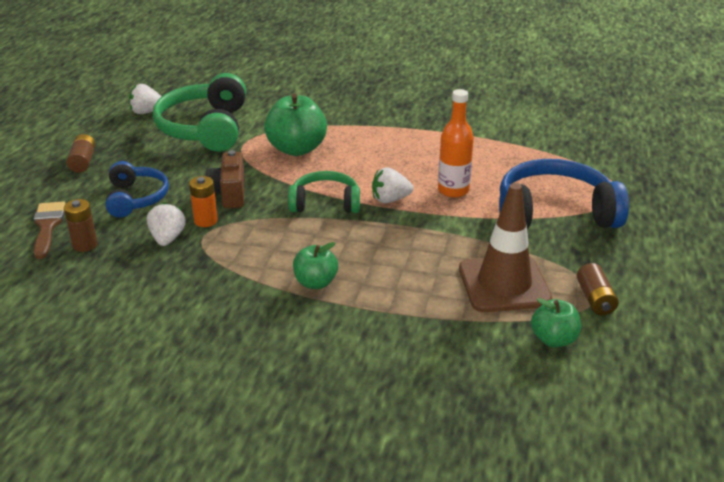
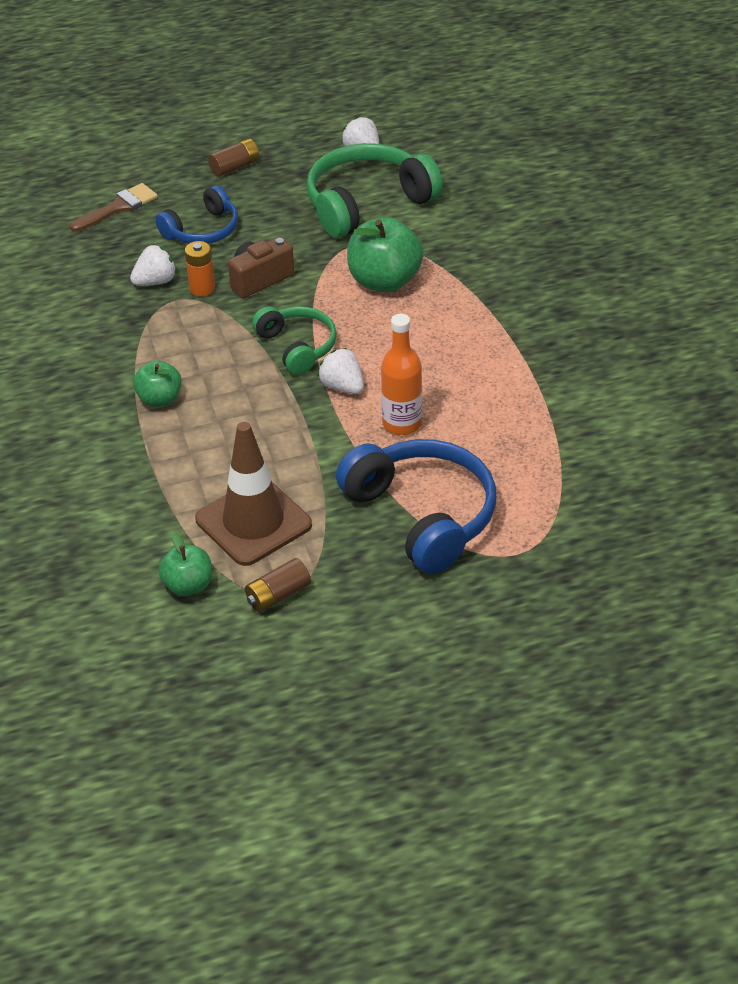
camera: 60 degrees right, 10 degrees up
(85, 245) = (109, 242): brown battery -> none

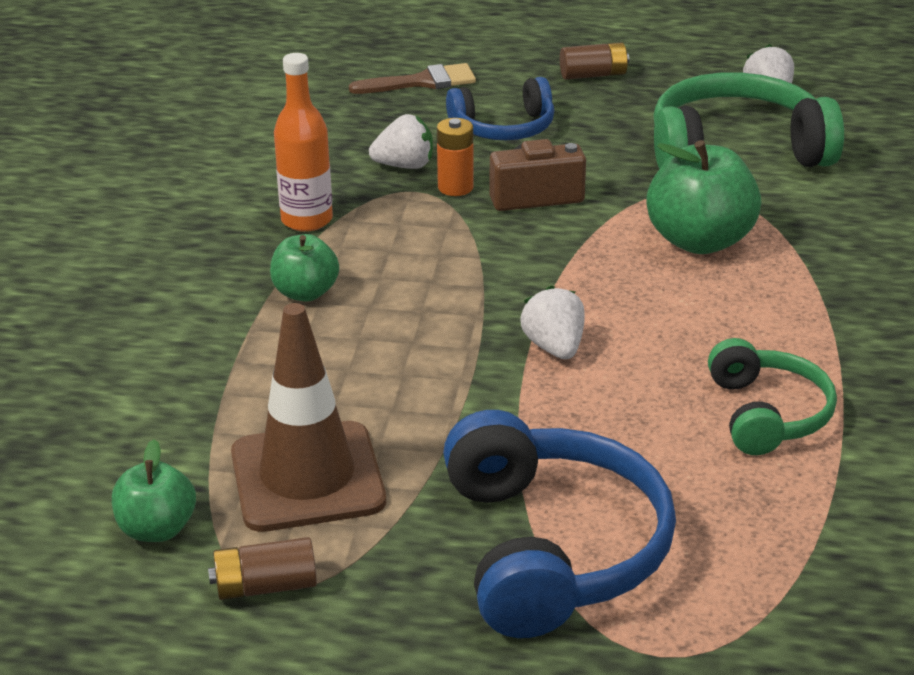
camera: 25 degrees right, 10 degrees down
(297, 347) = (527, 283): green headphones -> green headphones (766, 414)
(402, 424) = (605, 418): orange bottle -> orange bottle (307, 220)

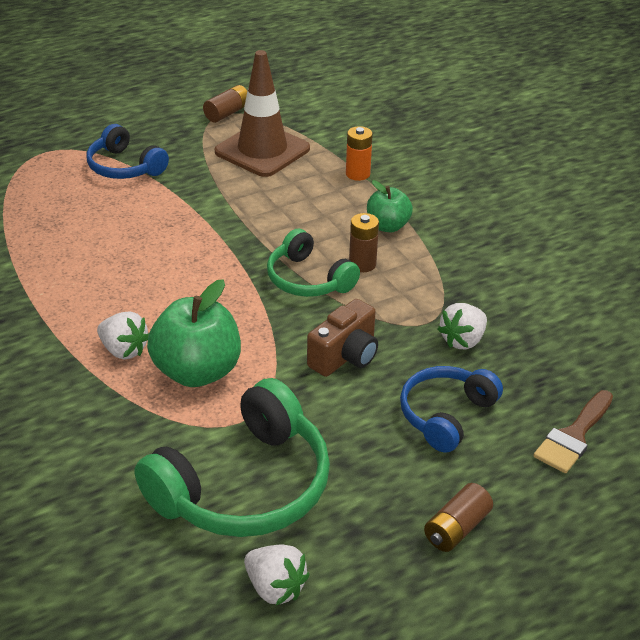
camera: 140 degrees right, 5 degrees up
(157, 529) = (295, 112): green apple -> none
(307, 220) = (457, 269): orange bottle -> none
(398, 266) = (362, 264): none -> brown battery
(455, 187) = (405, 338): orange battery -> orange battery (357, 174)
(551, 549) = (125, 167): blue headphones -> blue headphones, size x0.60
(554, 347) = (216, 255): white strawberry -> white strawberry (124, 350)
(766, 414) = (66, 267): green headphones -> green headphones (308, 279)

